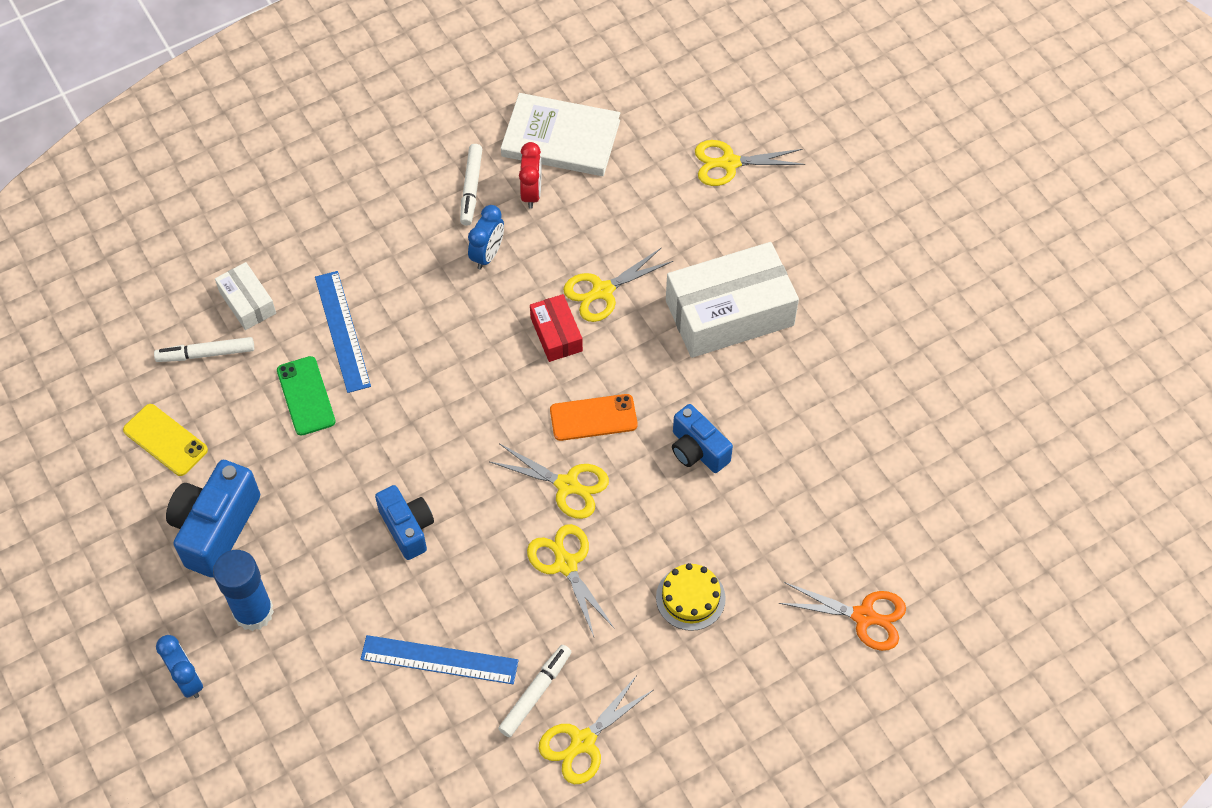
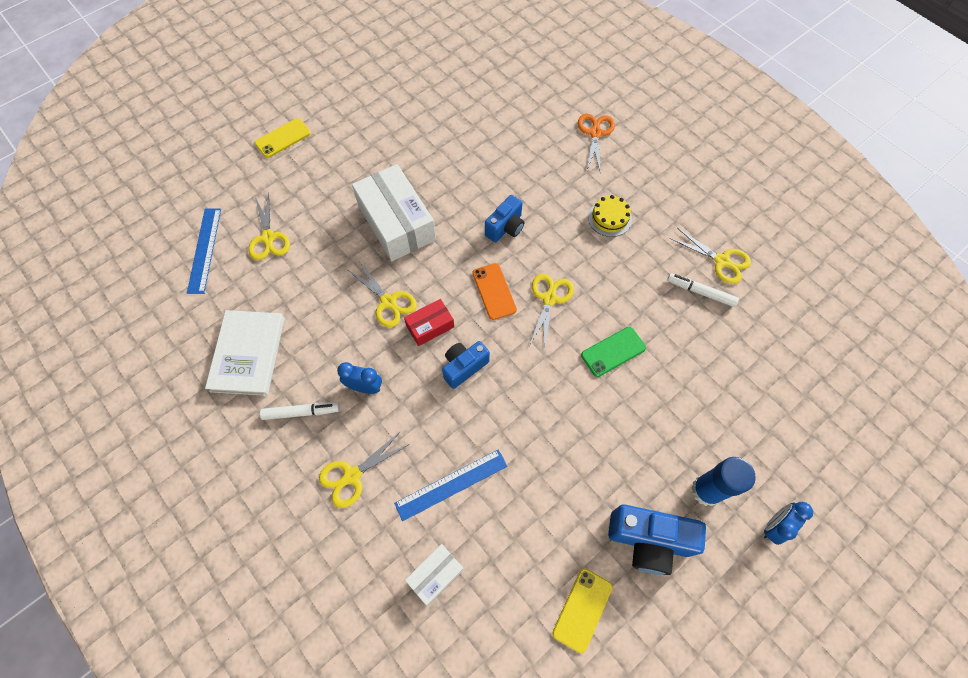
camera: 100 degrees left, 5 degrees up
(206, 354) = (492, 598): white marker -> none
(306, 396) = (516, 499): green phone -> green phone (613, 351)
(407, 528) = (609, 395): blue camera -> blue camera (464, 367)
(439, 659) = (698, 354): blue ruler -> blue ruler (204, 250)
(531, 193) = (303, 366): red clock -> none
(566, 564) = (607, 290): yellow scissors -> yellow scissors (352, 476)
(904, 185) = (283, 138): none -> yellow phone

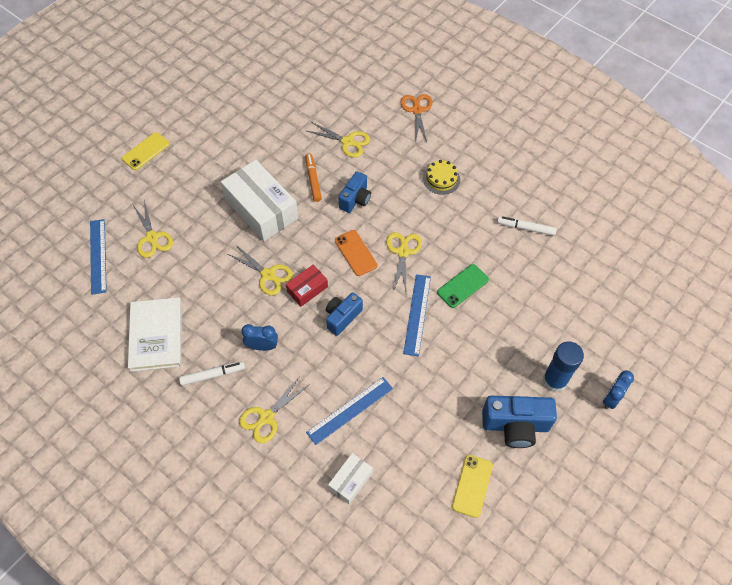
camera: 10 degrees left, 5 degrees down
(461, 197) = (313, 180): none -> orange marker
(552, 378) = (417, 314): none -> blue ruler
(721, 261) = (539, 200): yellow scissors -> yellow scissors (347, 142)

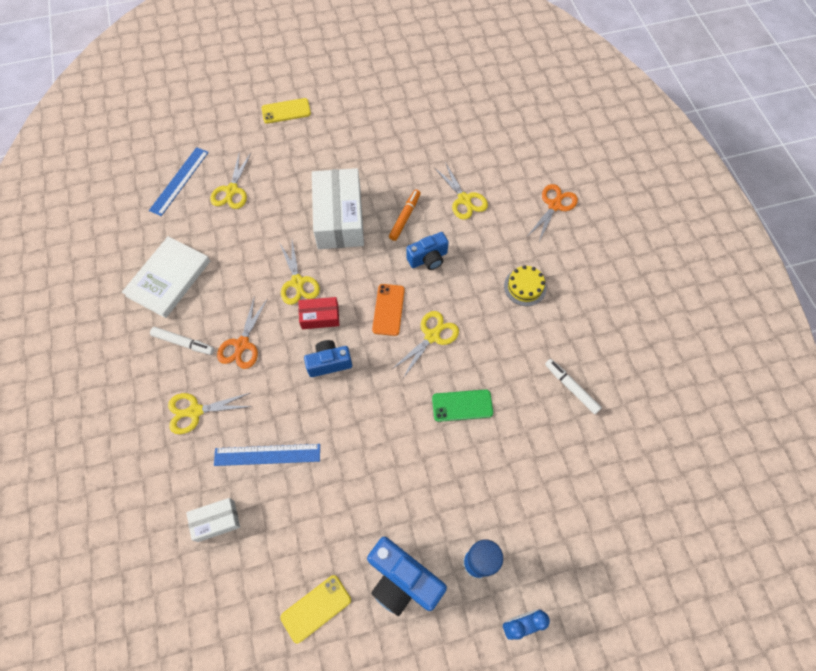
camera: 35 degrees right, 5 degrees up
(262, 346) = (242, 344): blue clock -> orange scissors
(417, 314) = (397, 405): blue ruler -> none

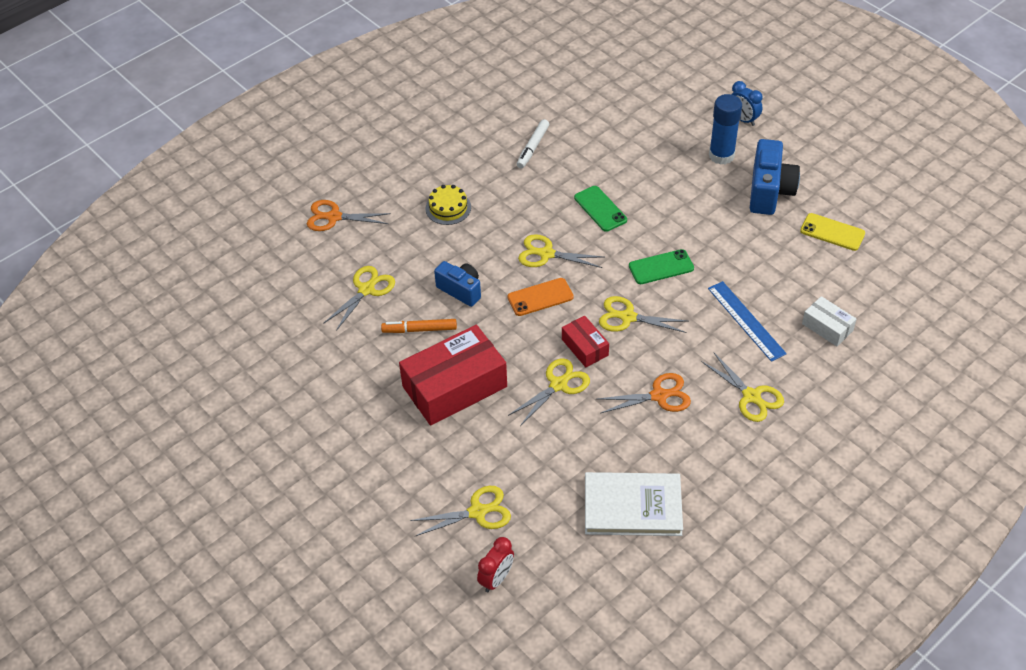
camera: 115 degrees left, 15 degrees down
(179, 181) = (496, 579): blue ruler -> red clock
(184, 343) = (693, 447): white marker -> none
(286, 111) = (320, 520): yellow phone -> none
(329, 363) = (628, 317): blue camera -> yellow scissors
(339, 218) = (454, 387): white box -> red box
(366, 419) = (661, 267): none -> green phone

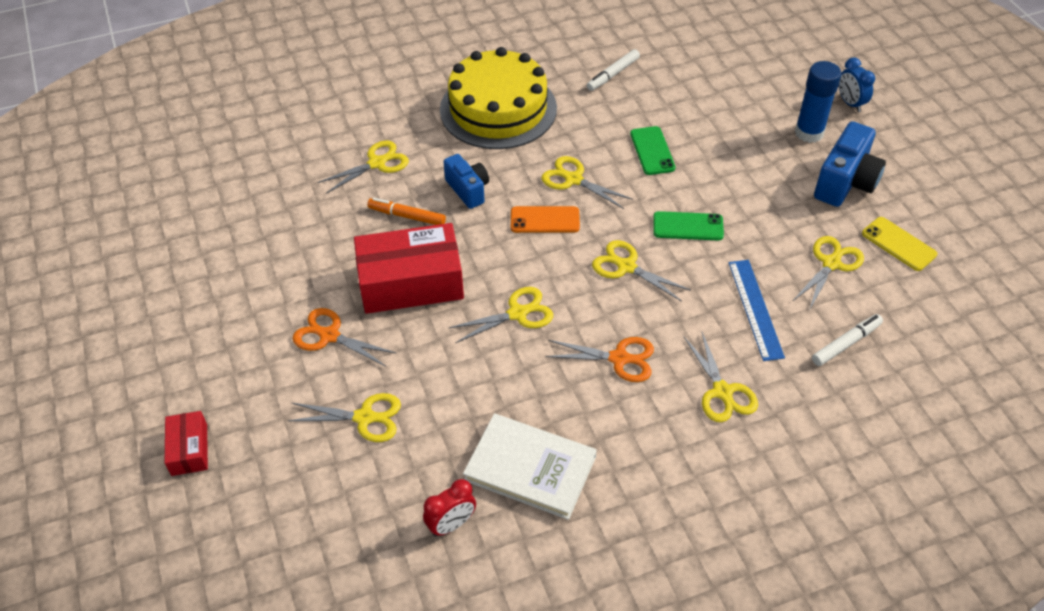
camera: 20 degrees right, 0 degrees up
(334, 217) = (384, 88): orange scissors -> orange scissors (329, 336)
(448, 208) = (498, 109): yellow cake -> yellow cake, size x2.40
(496, 579) = (345, 495): red clock -> red clock (451, 524)
(585, 347) = (565, 284): red box -> red box (189, 449)
(788, 264) = (831, 263): none -> yellow scissors
(827, 327) = (846, 343): white box -> white marker

